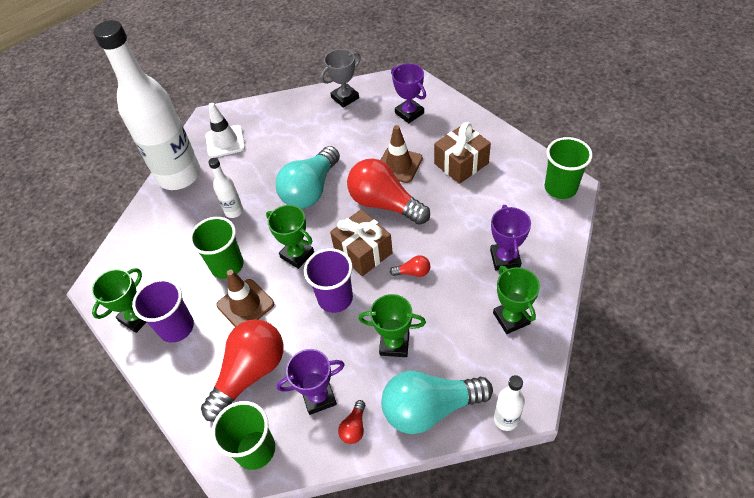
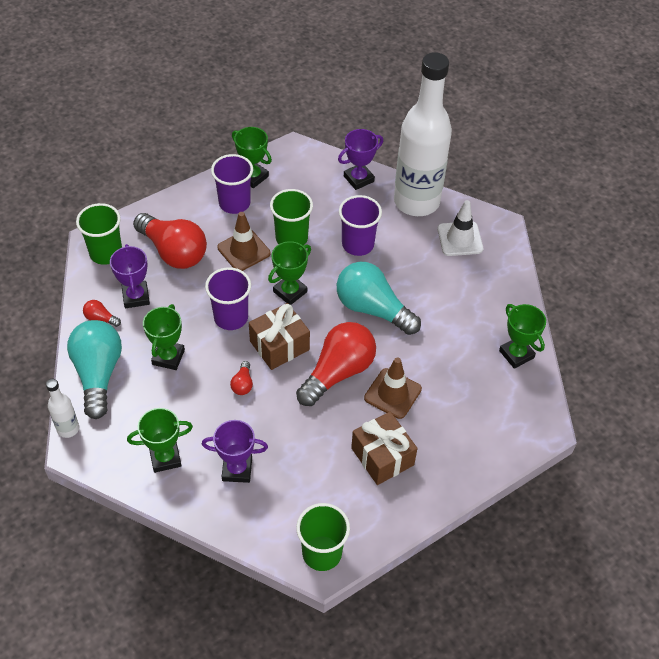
camera: 90 degrees right, 0 degrees up
(234, 211) = (358, 244): white bottle -> purple cup
(345, 98) = (516, 354): grey trophy -> green trophy
(409, 113) = (478, 417): purple trophy -> purple trophy (358, 179)

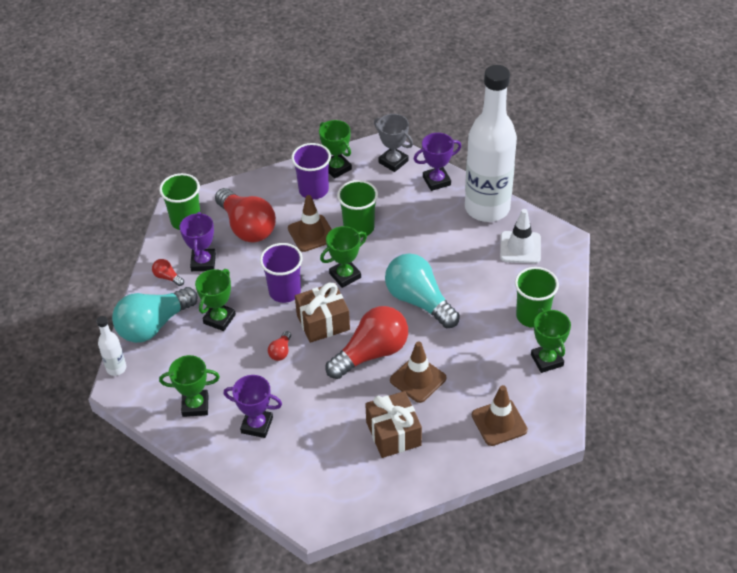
camera: 15 degrees right, 5 degrees down
(98, 374) = (153, 325): turquoise light bulb -> turquoise light bulb turned 135 degrees counterclockwise
(309, 163) = (393, 162): none -> grey trophy
(322, 553) = (315, 509): green cup -> green cup (532, 316)
(358, 244) = (420, 241): purple cup -> none
(486, 428) = (499, 422): none -> brown traffic cone

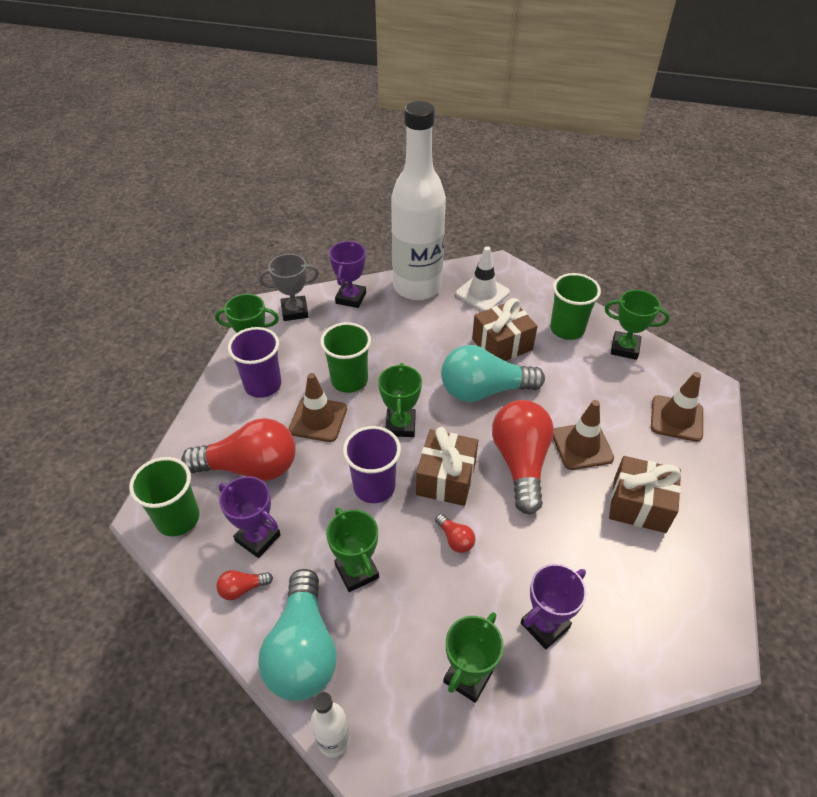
camera: 55 degrees left, 0 degrees up
(475, 287) = (502, 344): none -> brown gift

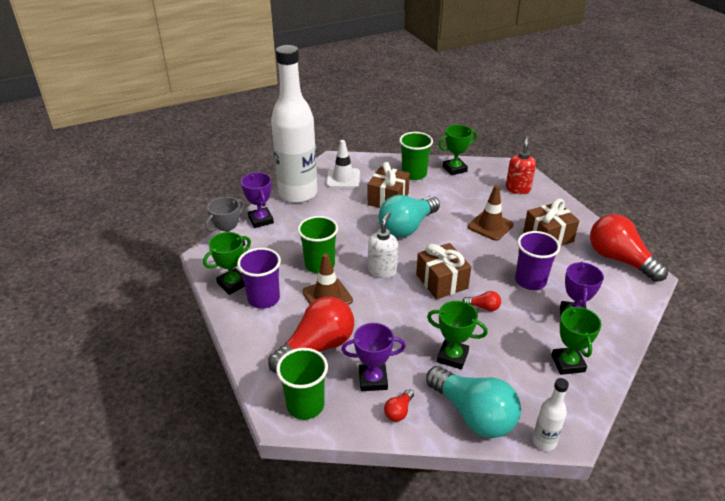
camera: 40 degrees left, 10 degrees down
(374, 487) = (407, 310): purple cup -> purple cup (530, 281)
(400, 425) = (382, 270): green trophy -> white soap dispenser
(520, 463) = (470, 251): red light bulb -> red light bulb (619, 260)
(676, 418) = (518, 189): brown traffic cone -> red soap dispenser

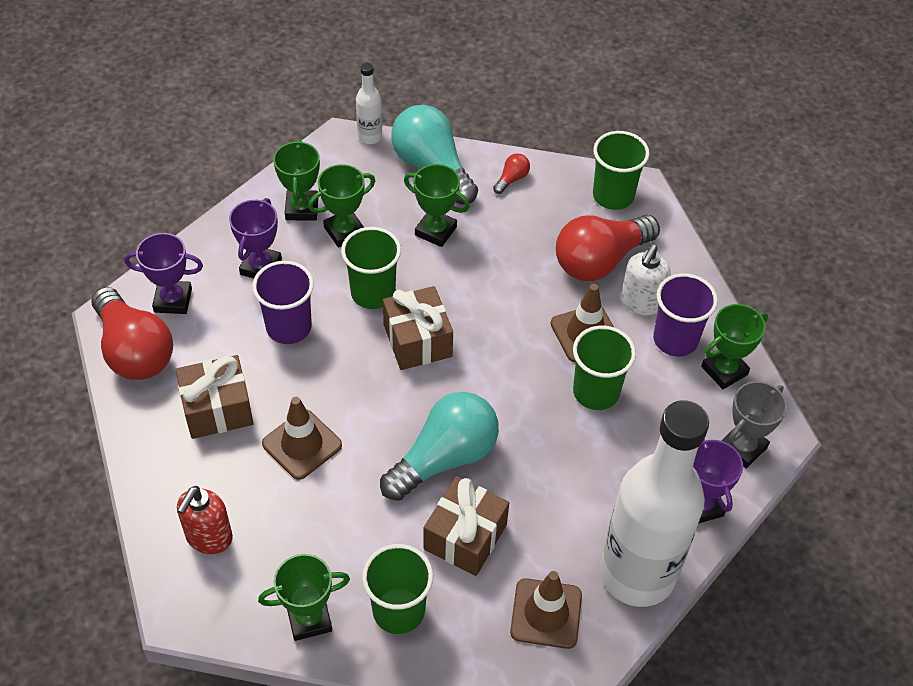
camera: 175 degrees left, 15 degrees up
(343, 178) = (546, 613): white traffic cone -> brown traffic cone
(373, 380) = (535, 214): purple trophy -> purple trophy (173, 300)
(382, 270) = (501, 370): white soap dispenser -> white soap dispenser (641, 303)
(483, 307) = (373, 293): red light bulb -> green cup
(524, 348) = (344, 231): none -> green trophy

